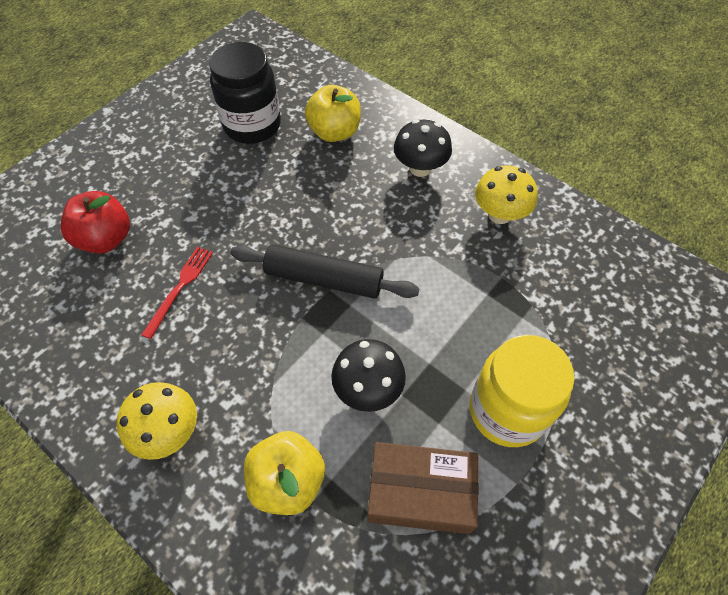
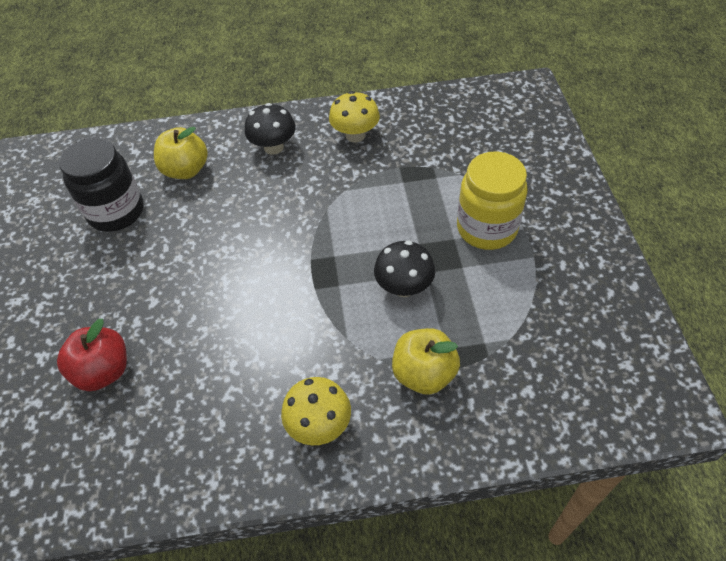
camera: 45 degrees left, 5 degrees down
(180, 288) = (207, 347): red fork -> none
(324, 279) = (298, 256): black rolling pin -> none
(420, 492) = (496, 307): brown box -> none

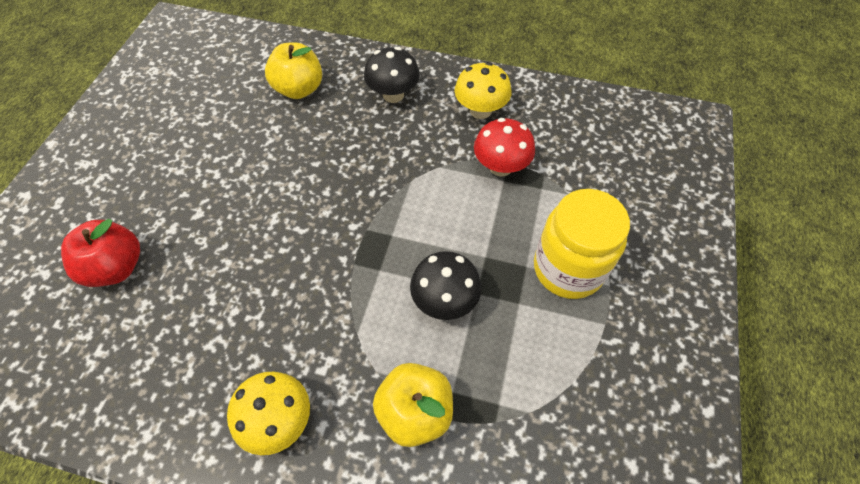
camera: 20 degrees right, 5 degrees up
(116, 212) = (215, 108): black jar -> none
(395, 173) = (500, 167): none -> red mushroom

